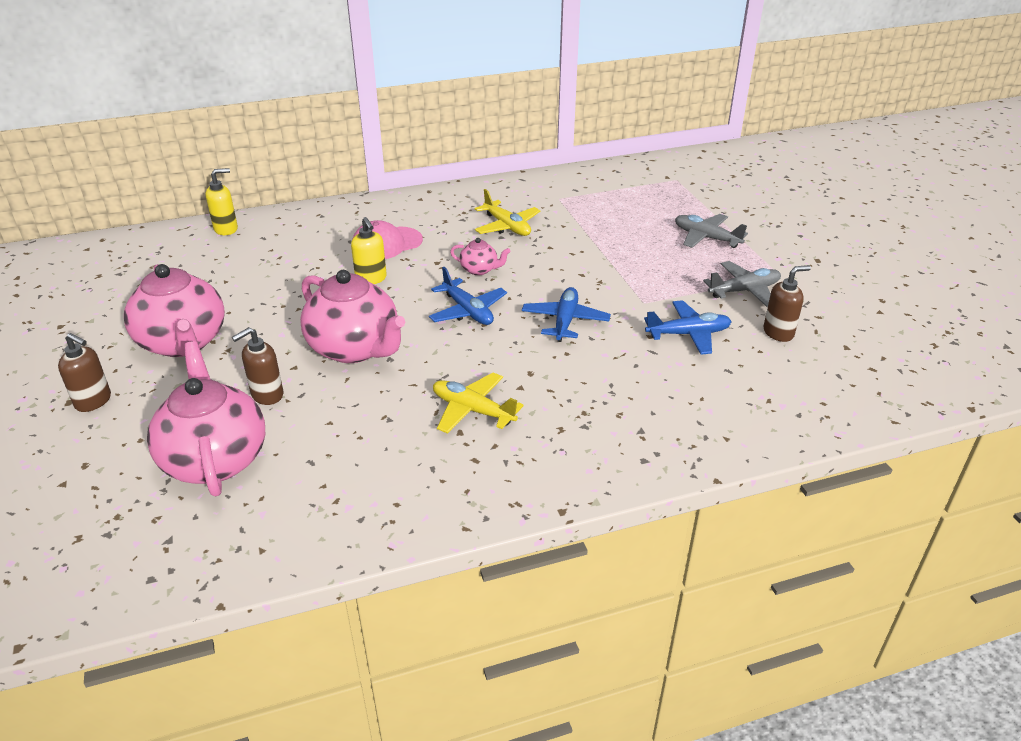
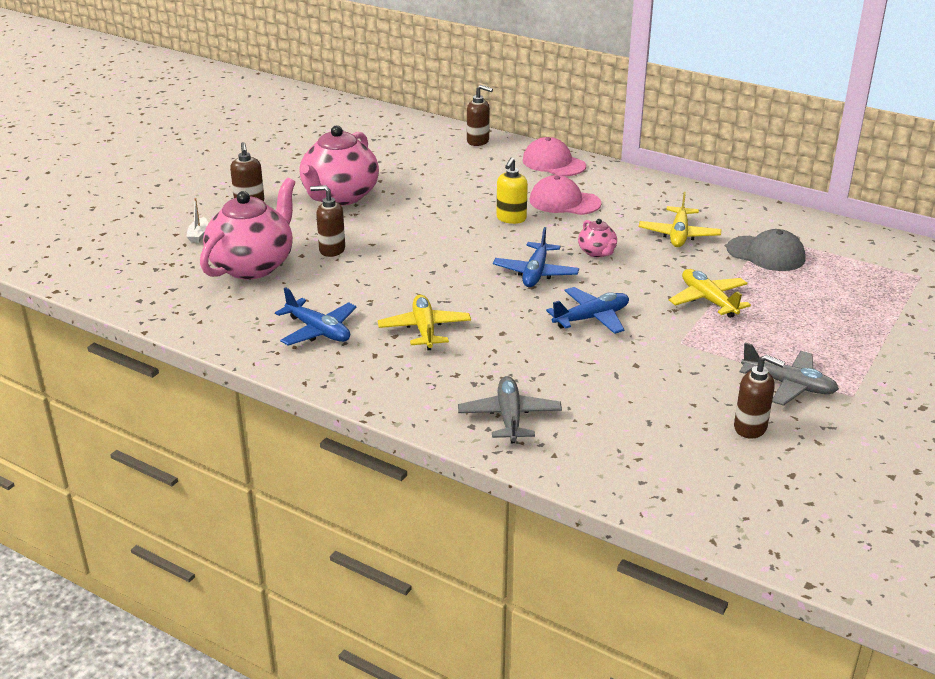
camera: 50 degrees right, 5 degrees down
(94, 467) = (198, 235): none -> white boat
(226, 229) = (478, 141): yellow soap dispenser -> brown soap dispenser
(323, 217) = (553, 163): none -> pink cap
(355, 348) = (423, 254): pink teapot -> none
(579, 211) = (766, 254): none -> grey cap
(606, 262) = (708, 300): none -> yellow plane
(688, 334) = (669, 382): blue plane -> blue plane (318, 331)
(706, 238) = (843, 332): grey plane -> grey plane (509, 417)

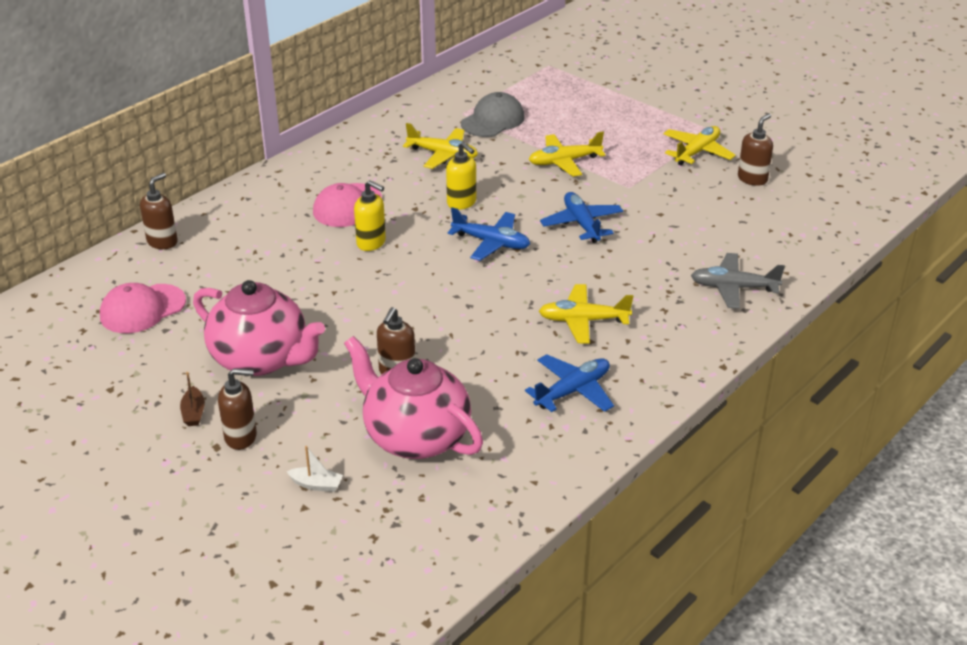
camera: 80 degrees left, 5 degrees up
(274, 183) = (193, 413): none -> brown boat
(553, 163) = (251, 199): pink cap -> pink cap (142, 309)
(597, 252) = (462, 203): pink teapot -> yellow soap dispenser
(788, 385) = (697, 152): grey plane -> yellow plane

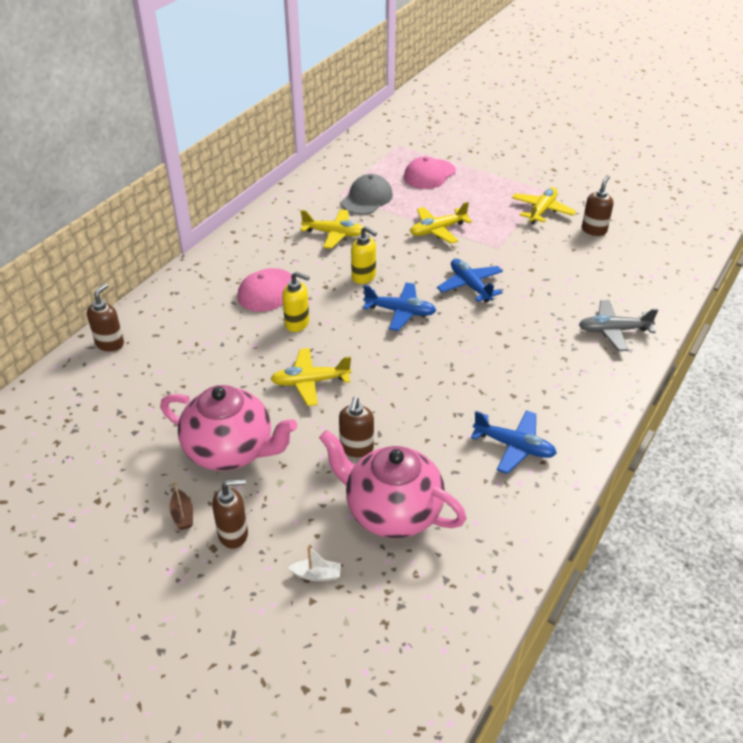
camera: 10 degrees left, 5 degrees up
(142, 309) = (108, 413): pink cap -> pink cap (429, 174)
(573, 391) = (514, 446): blue plane -> blue plane turned 75 degrees clockwise
(583, 321) = (501, 377): yellow plane -> yellow plane (310, 382)

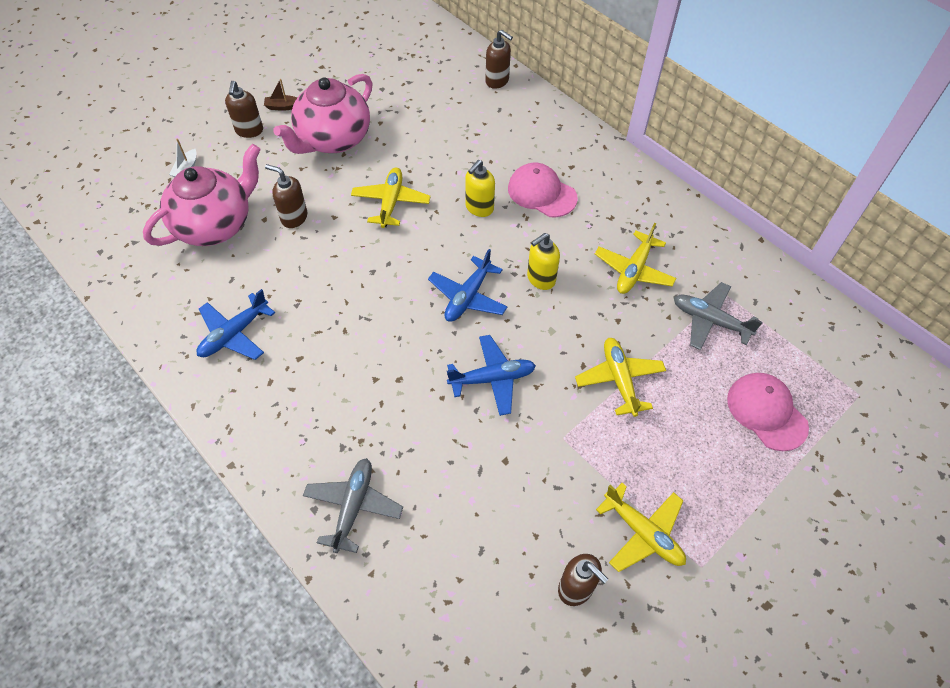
camera: 105 degrees right, 15 degrees up
(367, 198) = (710, 321): grey cap -> grey plane

